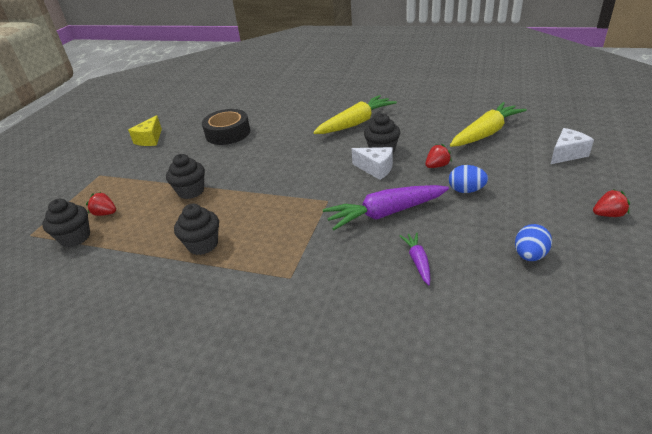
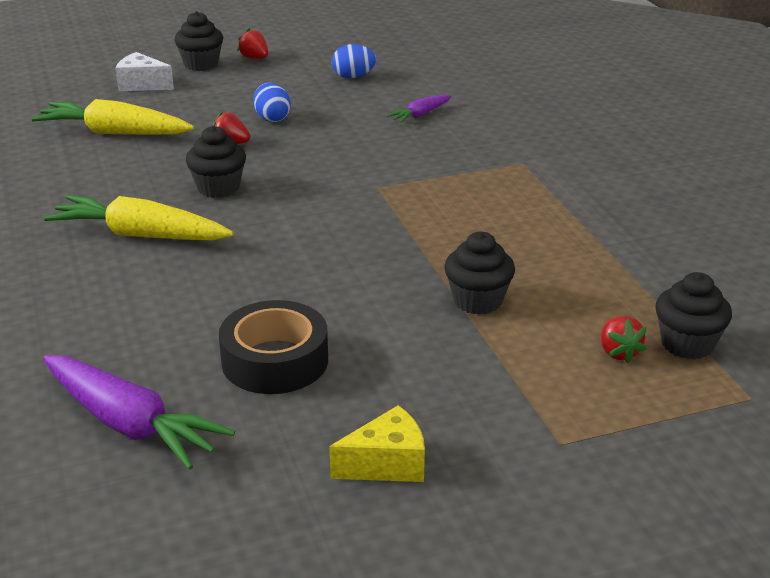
camera: 130 degrees left, 5 degrees down
(203, 244) = (553, 233): black cupcake -> black cupcake (201, 64)
(376, 169) = (273, 178): white cheese -> none
(385, 213) = (363, 147): purple carrot -> purple carrot (129, 424)

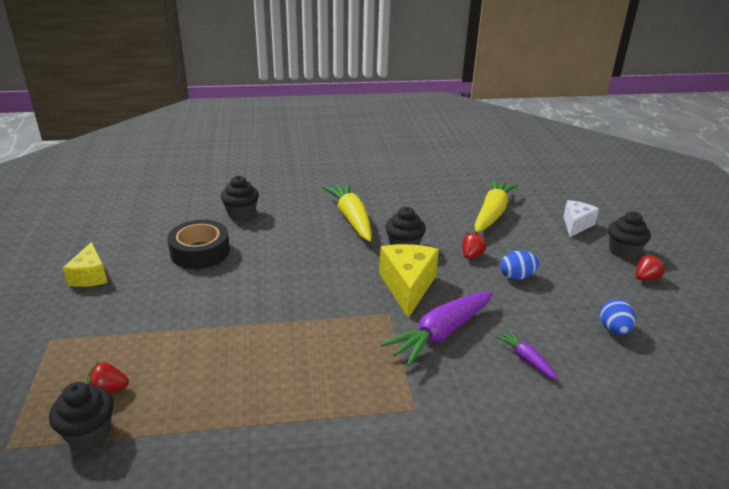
camera: 100 degrees right, 0 degrees up
(129, 424) = (180, 211): purple carrot -> purple carrot (441, 333)
(141, 235) = (351, 219): yellow carrot -> yellow carrot turned 45 degrees counterclockwise
(316, 179) = (407, 287): none -> yellow cheese
(477, 301) = (211, 335): black cupcake -> black cupcake (241, 214)

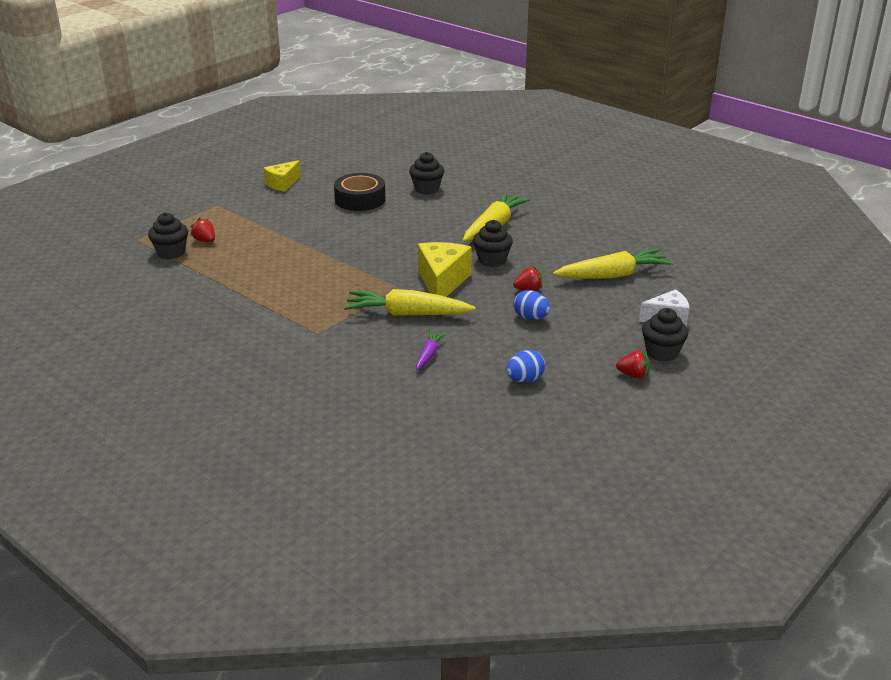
camera: 50 degrees right, 0 degrees up
(407, 287) = (442, 282): yellow cheese -> yellow cheese turned 45 degrees counterclockwise
(441, 333) = (407, 314): purple carrot -> yellow carrot

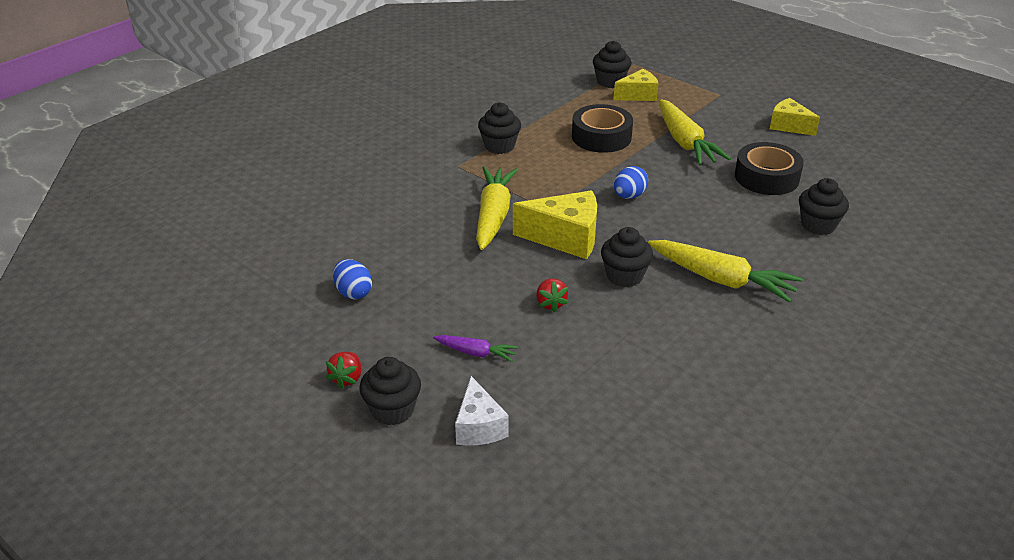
camera: 90 degrees right, 5 degrees up
(205, 240) = (638, 95): red strawberry -> yellow cheese
(280, 261) = (601, 137): none -> black tape
(285, 311) = (499, 146): none -> black cupcake
(429, 355) = (411, 230): purple carrot -> purple carrot (476, 353)
(531, 318) = (483, 302): blue egg -> blue egg (629, 196)
(612, 275) = (596, 383): yellow carrot -> yellow carrot (685, 142)

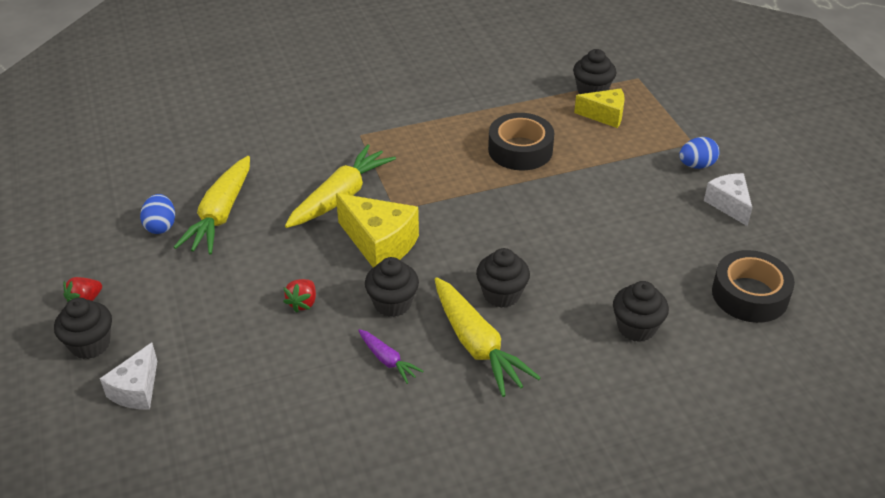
camera: 30 degrees right, 5 degrees up
(476, 353) = (198, 322): purple carrot -> purple carrot (387, 360)
(499, 146) = (416, 127): black cupcake -> black cupcake (501, 294)
(629, 196) = (481, 223): blue egg -> blue egg (696, 165)
(685, 142) = (597, 185): yellow carrot -> yellow carrot (220, 214)
(766, 177) = (640, 254): black tape -> black tape (749, 295)
(789, 126) = (729, 204): yellow cheese -> white cheese

